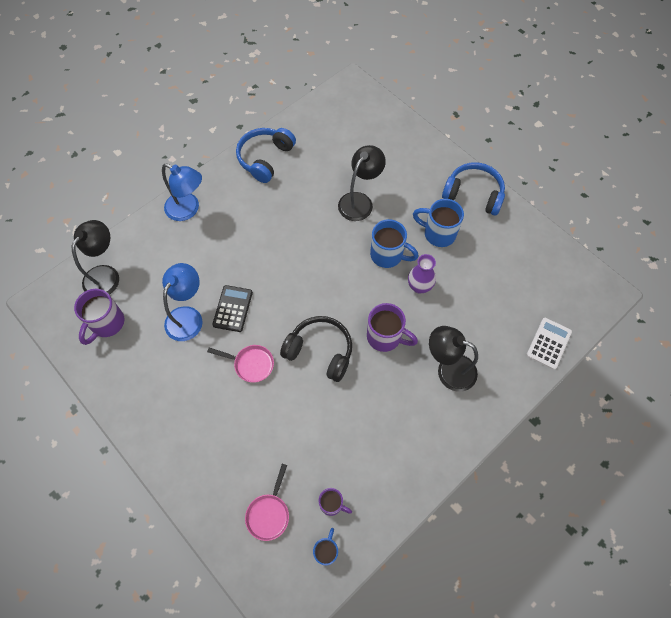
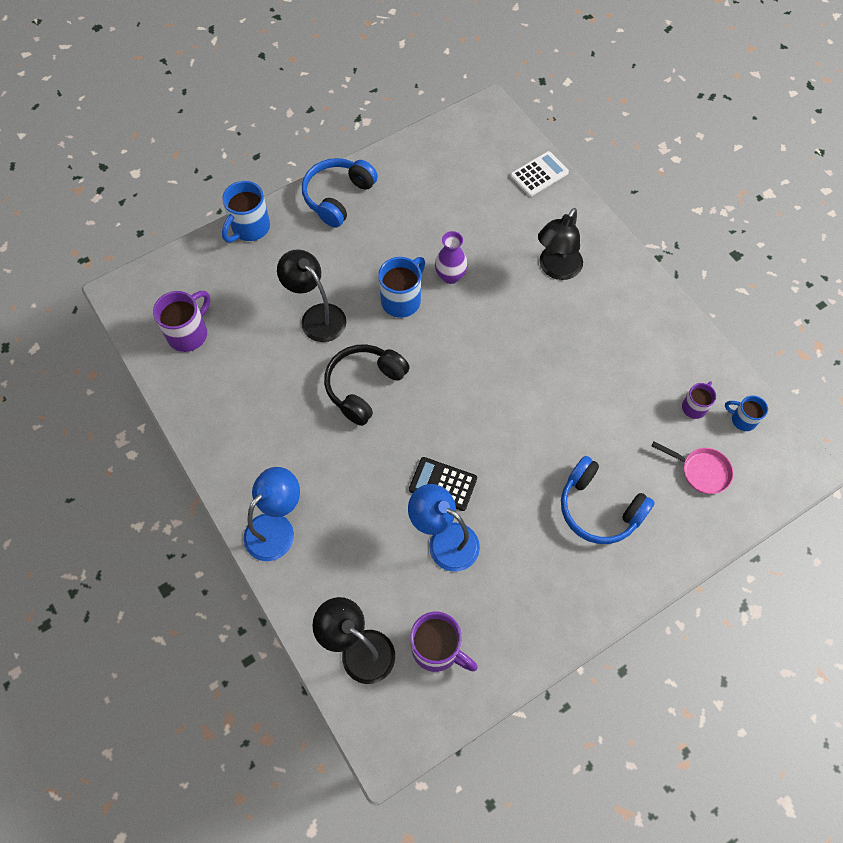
camera: 80 degrees left, 0 degrees up
(251, 364) = (522, 470): pink pan -> none
(265, 158) = (217, 418): blue headphones -> blue headphones (599, 508)
(320, 351) = (516, 392): black headphones -> black headphones (364, 387)
(385, 337) = (508, 322): purple mug -> purple mug (189, 333)
(438, 233) = (384, 243): blue mug -> blue mug (250, 228)
(548, 343) = (539, 174): white calculator -> white calculator turned 105 degrees clockwise

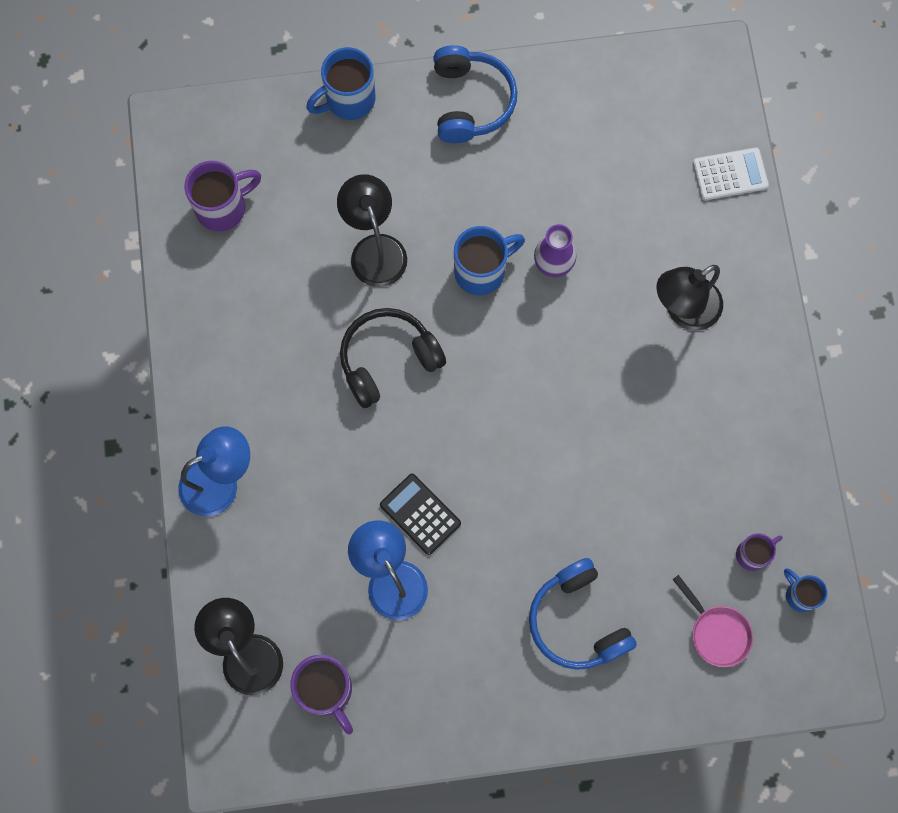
camera: 25 degrees right, 10 degrees up
(338, 197) = (470, 102): blue headphones -> blue headphones turned 120 degrees clockwise

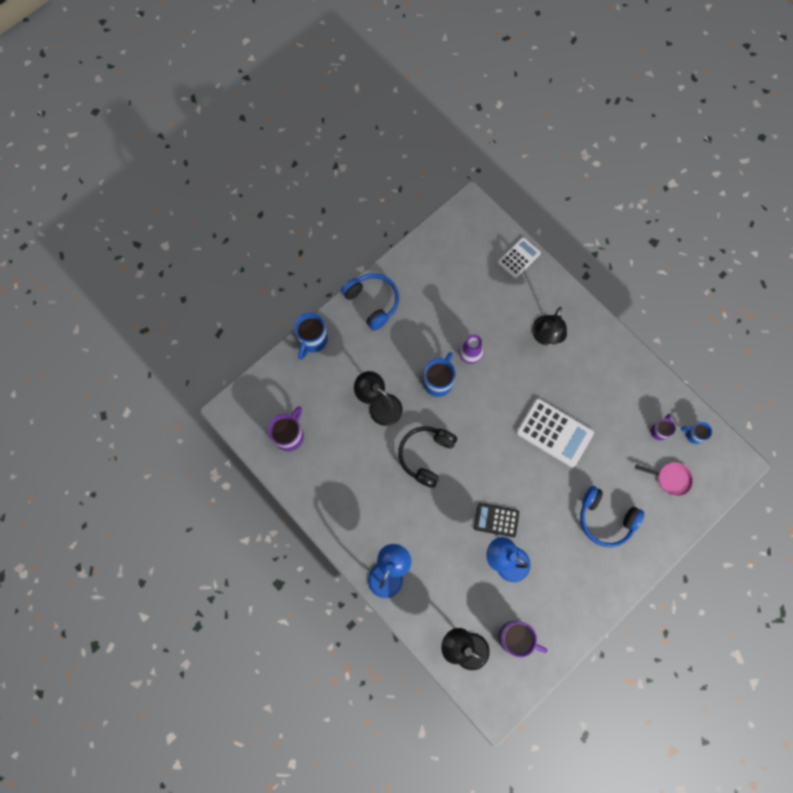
camera: 35 degrees left, 0 degrees up
(594, 452) = (554, 433): none -> white calculator

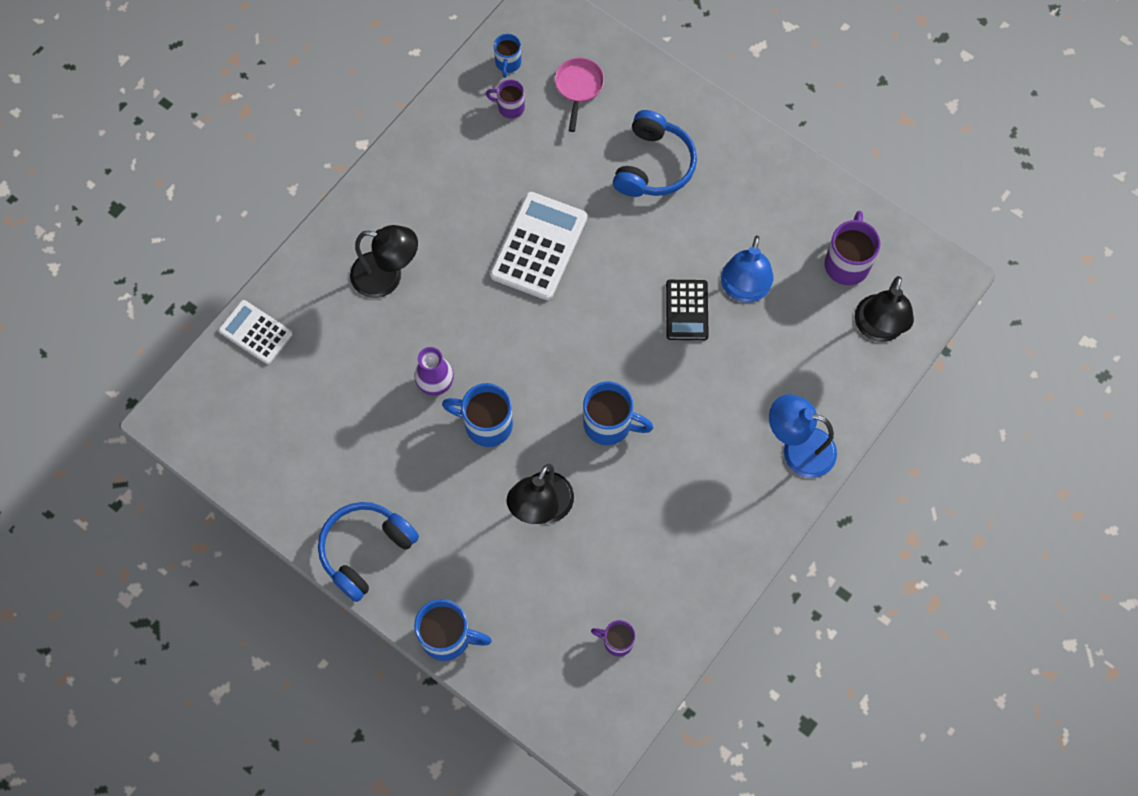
camera: 100 degrees left, 5 degrees down
(290, 435) = (617, 641): purple mug -> purple mug, size x0.60
(426, 455) = (609, 424): black headphones -> blue mug

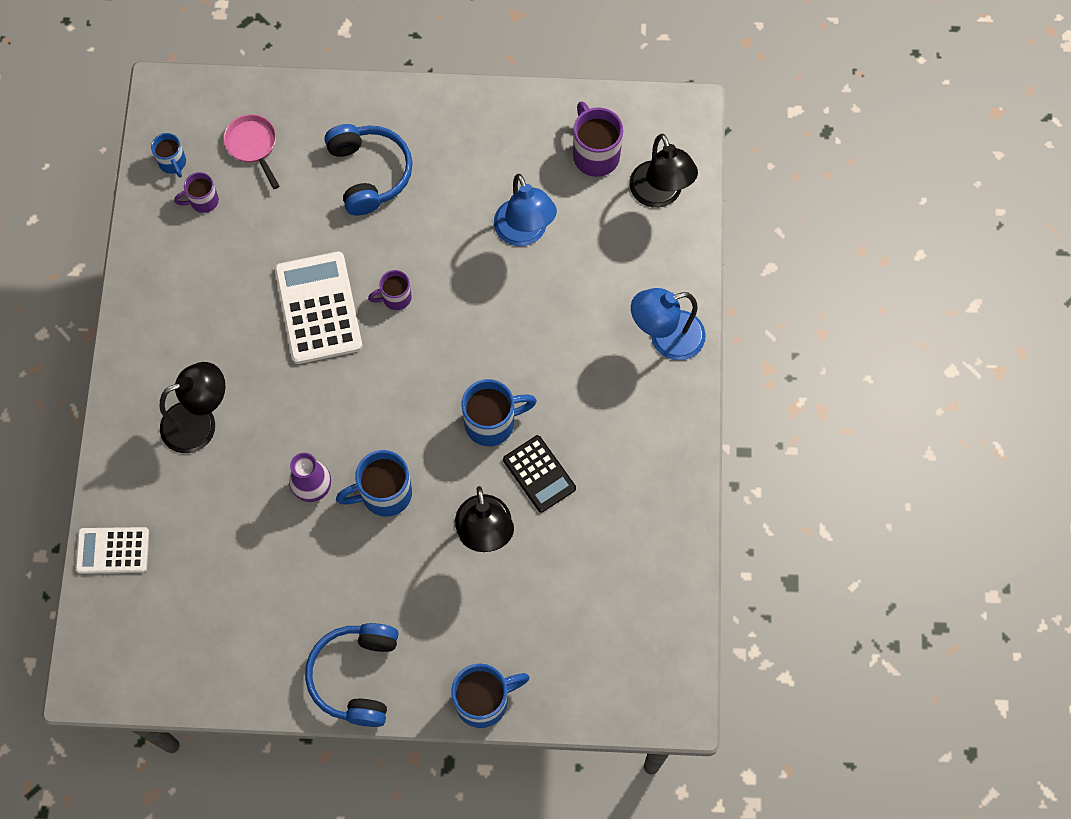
camera: 35 degrees left, 0 degrees up
(617, 641) = (631, 603): purple mug -> purple mug (395, 298)
(687, 310) = (488, 281): black calculator -> black calculator (539, 474)

